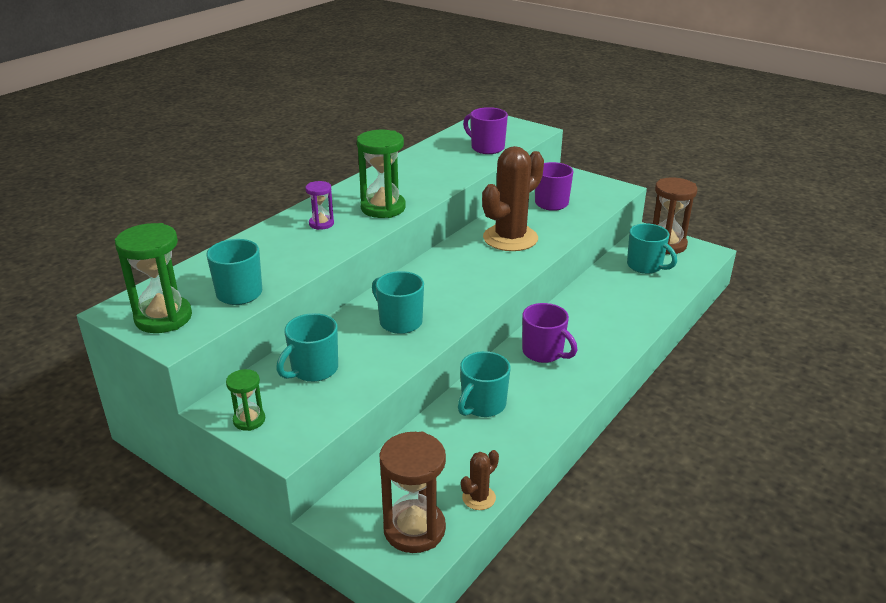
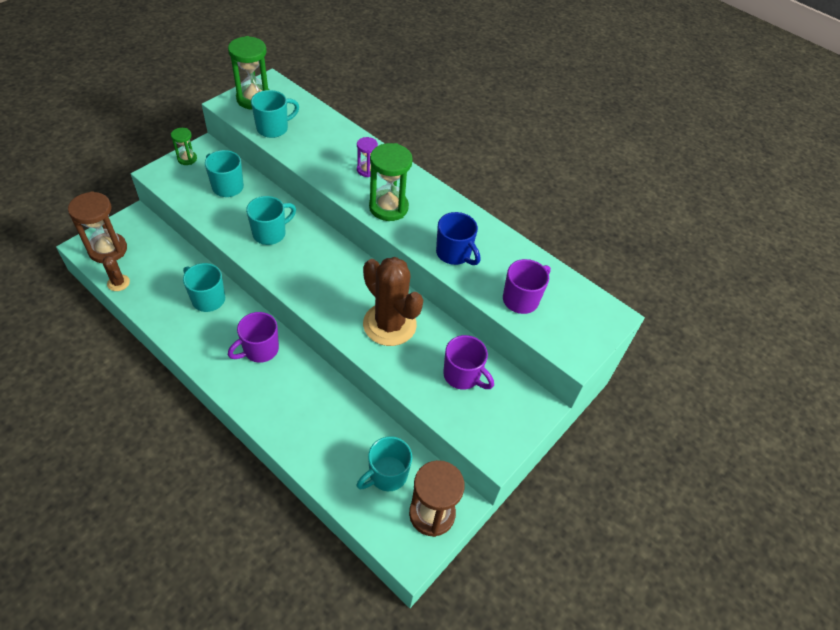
camera: 90 degrees right, 20 degrees up
(441, 175) = (454, 254): none -> blue mug

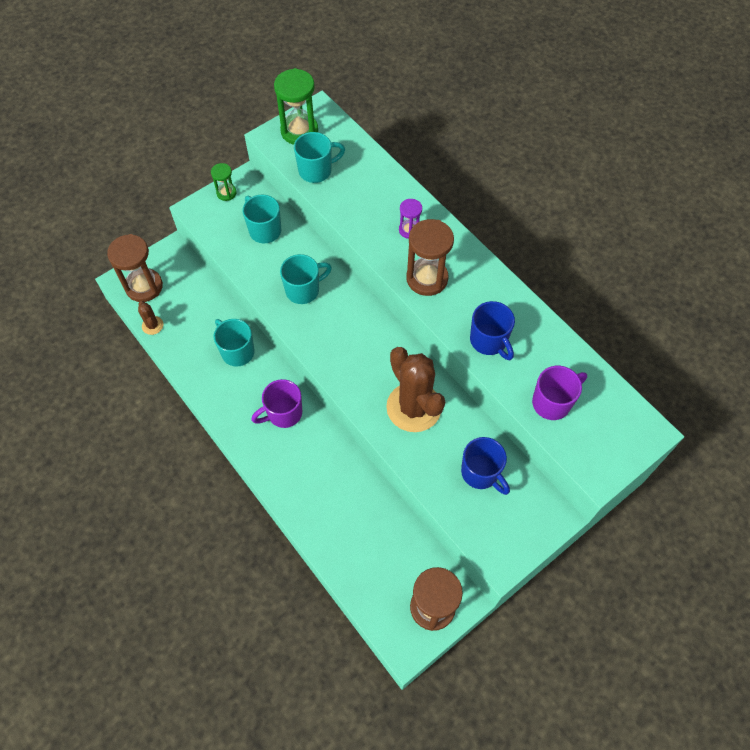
camera: 15 degrees right, 10 degrees up
(387, 475) = (393, 561): turquoise mug -> none
(388, 207) = (427, 278): green hourglass -> brown hourglass
(462, 375) = (481, 473): purple mug -> blue mug

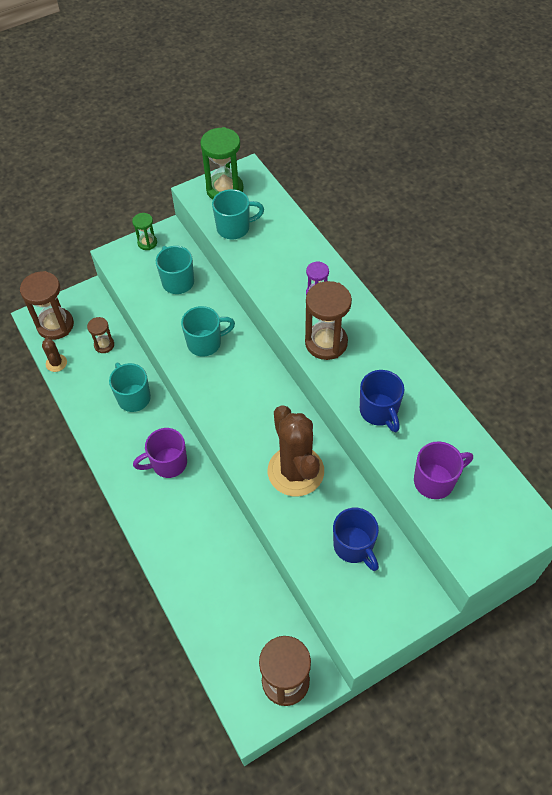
camera: 10 degrees right, 5 degrees down
(198, 302) = (104, 345): none -> brown hourglass

